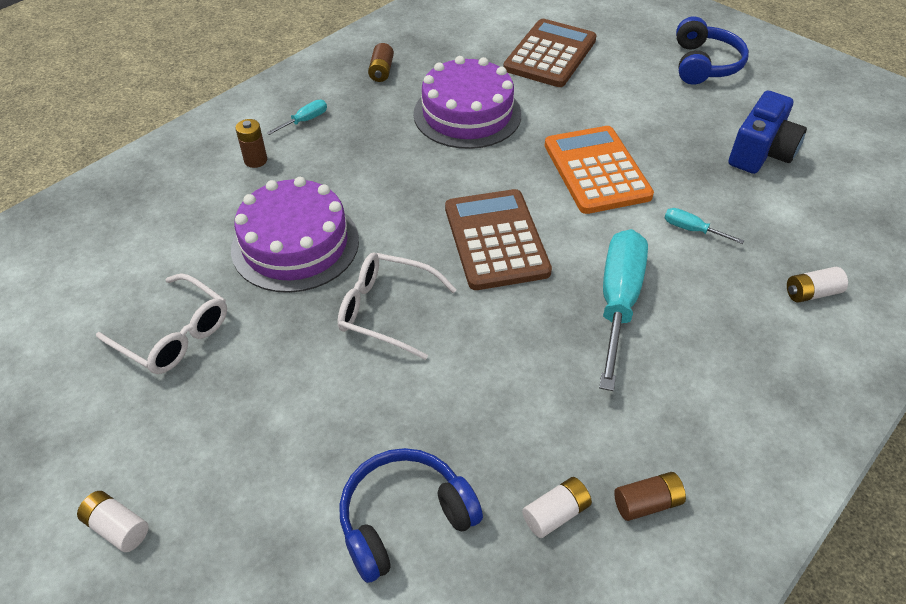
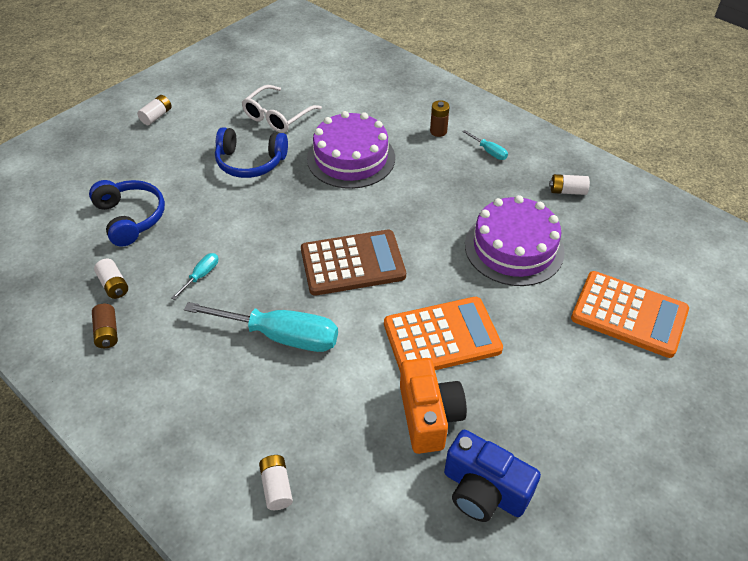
camera: 90 degrees right, 0 degrees up
(381, 71) = (567, 191): brown battery -> white battery
(386, 310) = (286, 204): white glasses -> none
(550, 54) = (629, 314): brown calculator -> orange calculator
(692, 230) = (362, 402): turquoise screwdriver -> turquoise screwdriver (201, 276)
(695, 183) = (428, 416): none -> orange camera
(704, 64) = (649, 464): blue headphones -> blue headphones (250, 162)

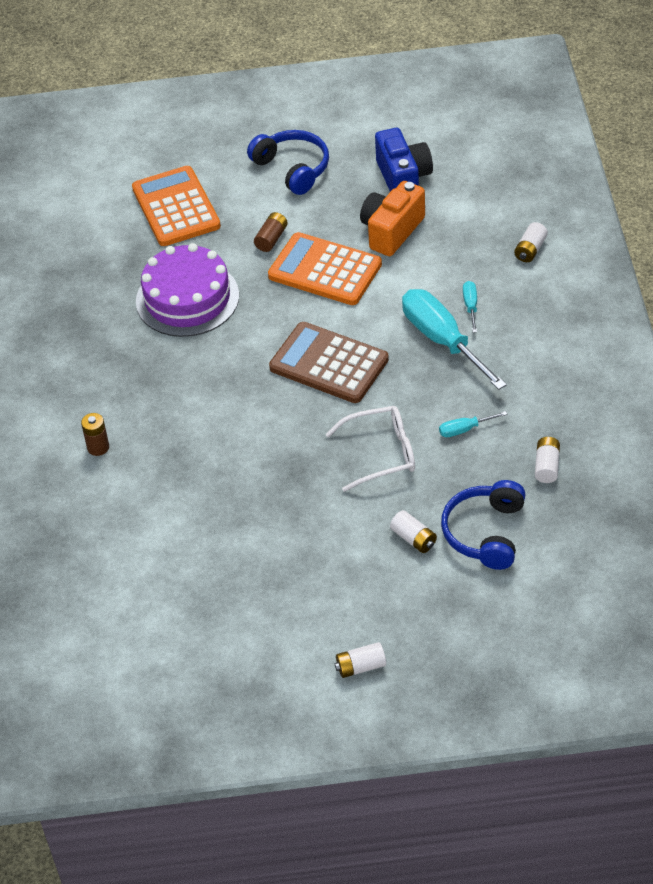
camera: 135 degrees left, 0 degrees up
(107, 332) = (579, 424): brown battery -> brown battery (271, 239)
(250, 162) = (316, 529): blue headphones -> blue headphones (292, 168)
(277, 117) = (232, 575): white glasses -> white glasses (381, 453)
(351, 158) = (216, 470): purple cake -> none
(489, 151) = (84, 395): turquoise screwdriver -> turquoise screwdriver (470, 306)
(567, 191) = (76, 316): white battery -> white battery (413, 538)

